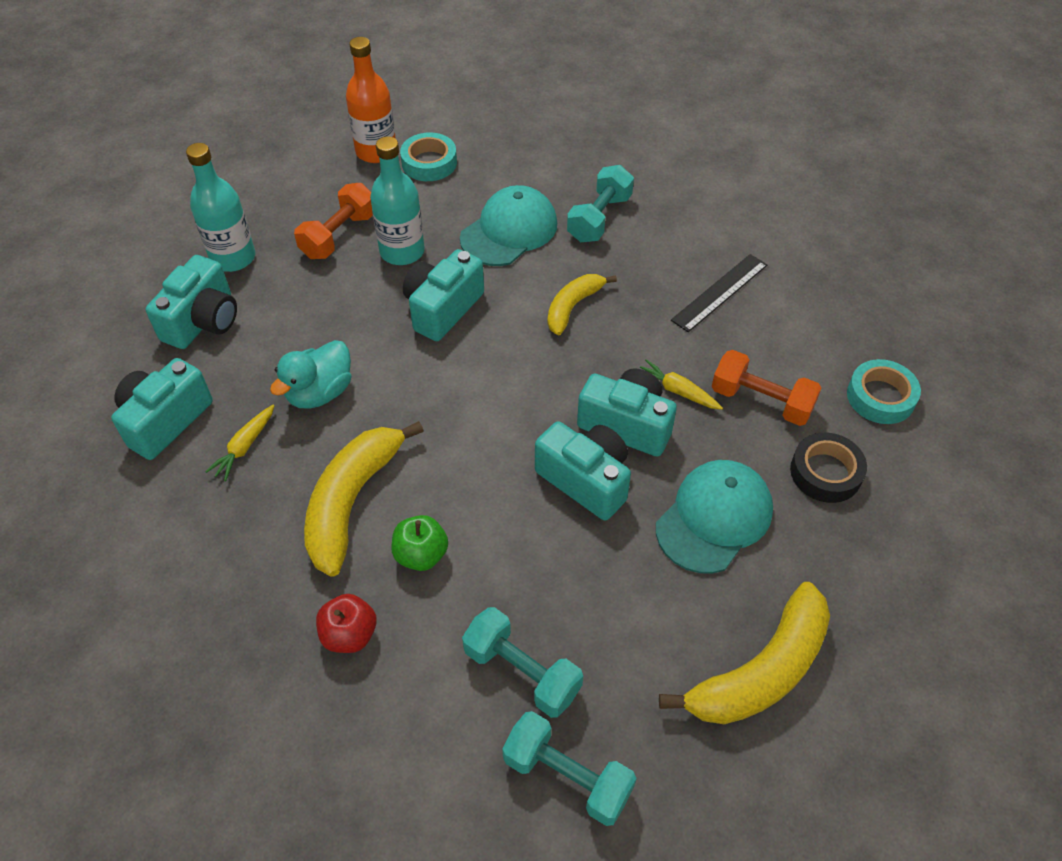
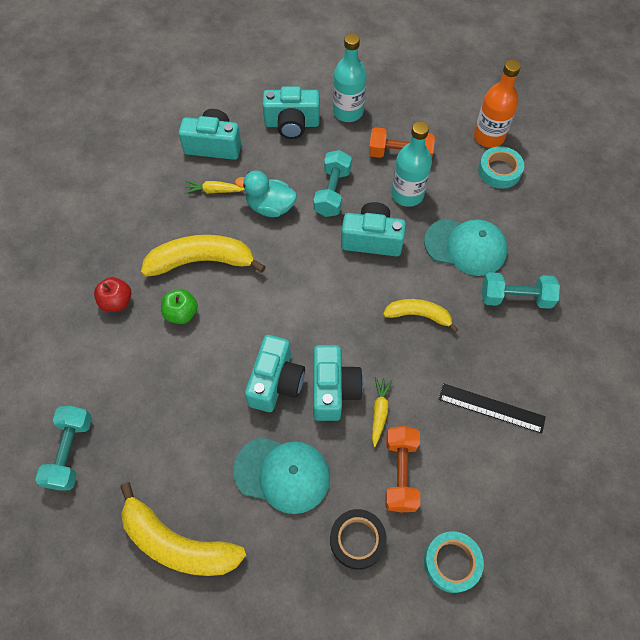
camera: 65 degrees right, 10 degrees up
(522, 672) = (126, 401): turquoise dumbbell -> turquoise dumbbell (332, 192)

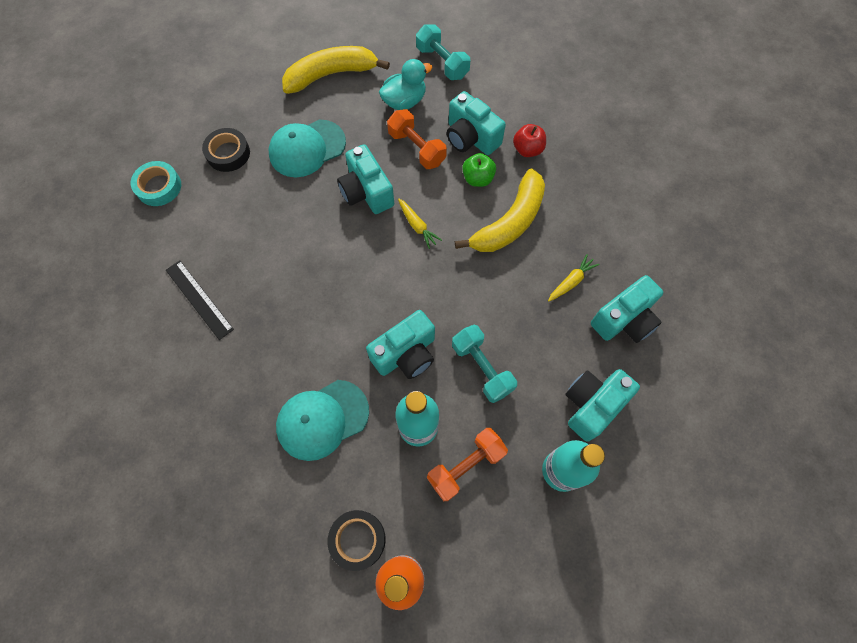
camera: 135 degrees right, 5 degrees up
(270, 207) = (514, 308): turquoise duck -> turquoise duck (404, 101)
(333, 389) = (323, 219): turquoise camera -> turquoise camera (471, 138)
(379, 412) = (278, 231): yellow carrot -> yellow carrot (417, 226)
(400, 473) = (232, 207): orange dumbbell -> orange dumbbell (416, 148)
(418, 315) = (310, 322): yellow banana -> none
(491, 408) = (199, 299): black ruler -> black ruler turned 75 degrees clockwise
(499, 171) = (357, 540): turquoise tape -> black tape
(515, 298) = (243, 407): turquoise dumbbell -> none

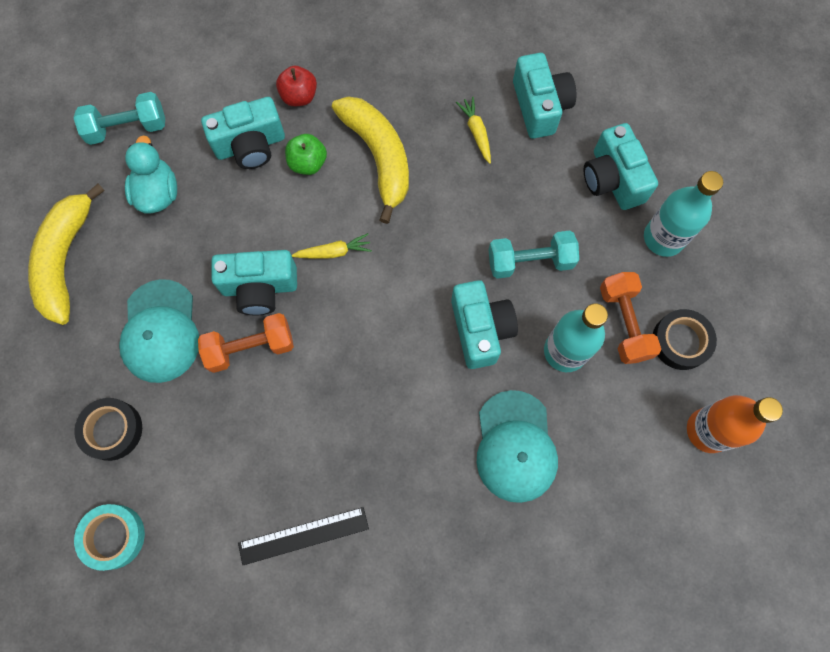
camera: 65 degrees left, 5 degrees up
(357, 540) = (655, 459): black tape -> black tape (680, 341)
(416, 148) = (231, 208): orange dumbbell -> orange dumbbell (250, 347)

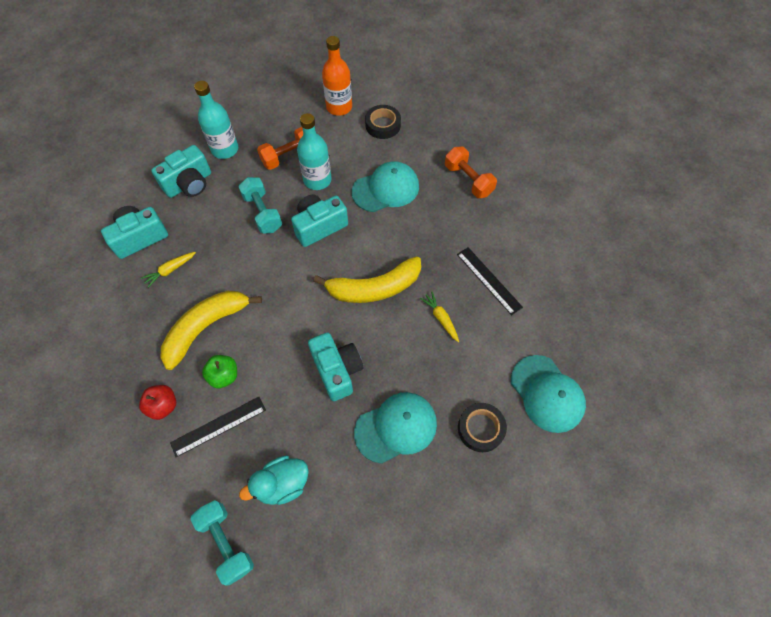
camera: 110 degrees left, 10 degrees down
(66, 260) = (365, 535): yellow banana -> yellow banana (374, 288)
(113, 536) = (547, 393): turquoise tape -> turquoise cap
(250, 145) = (218, 426): turquoise camera -> black ruler
(250, 347) = (384, 359): orange dumbbell -> orange dumbbell (468, 180)
(334, 252) = (293, 331): yellow carrot -> yellow carrot (441, 318)
(680, 341) = (290, 128): black tape -> black tape (383, 125)

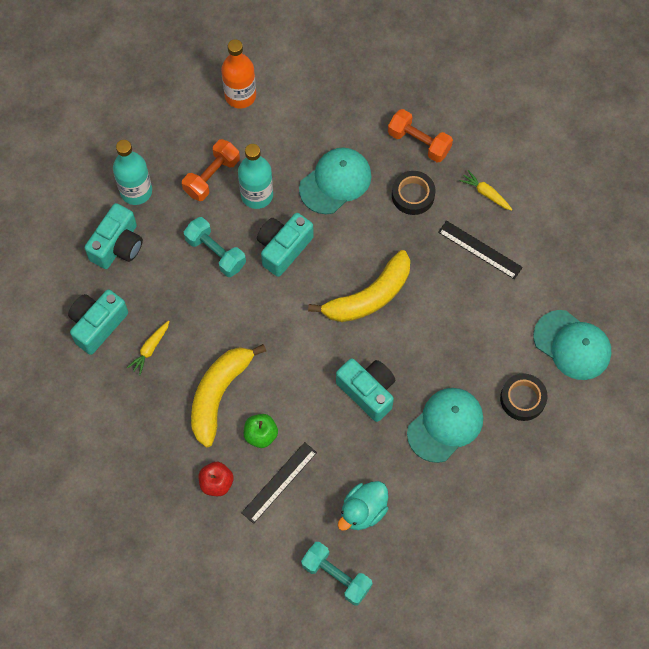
camera: 20 degrees left, 5 degrees up
(383, 125) = (299, 103): black tape -> black tape (413, 195)
(441, 318) = (447, 306): yellow carrot -> yellow carrot (486, 193)

